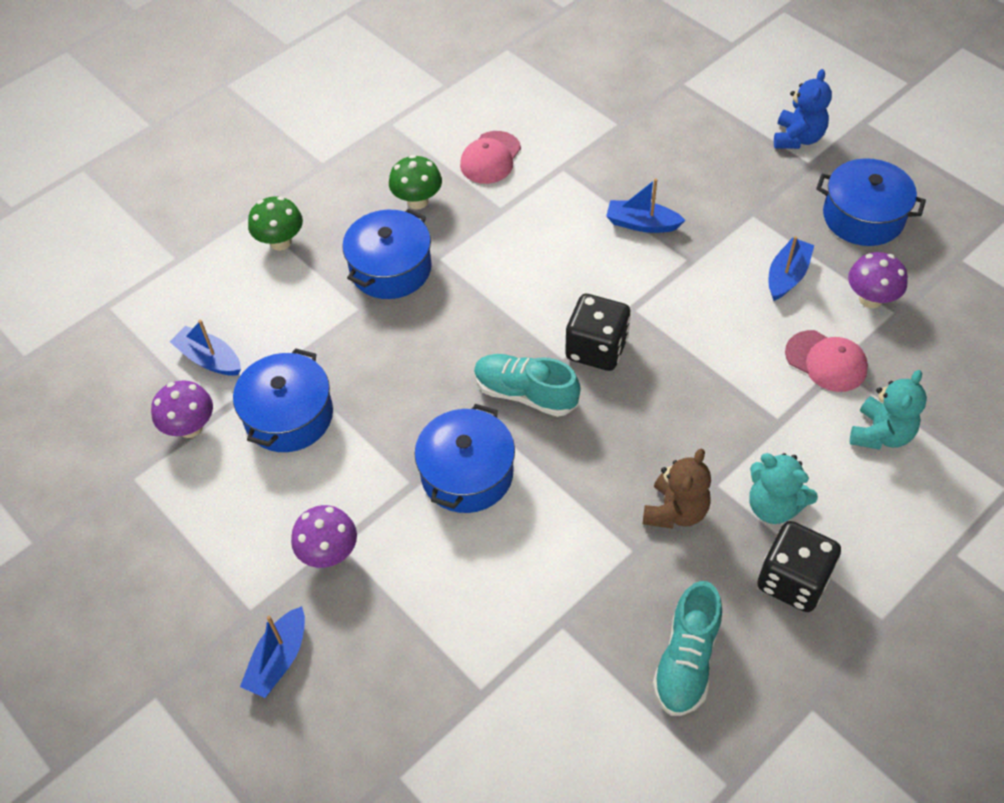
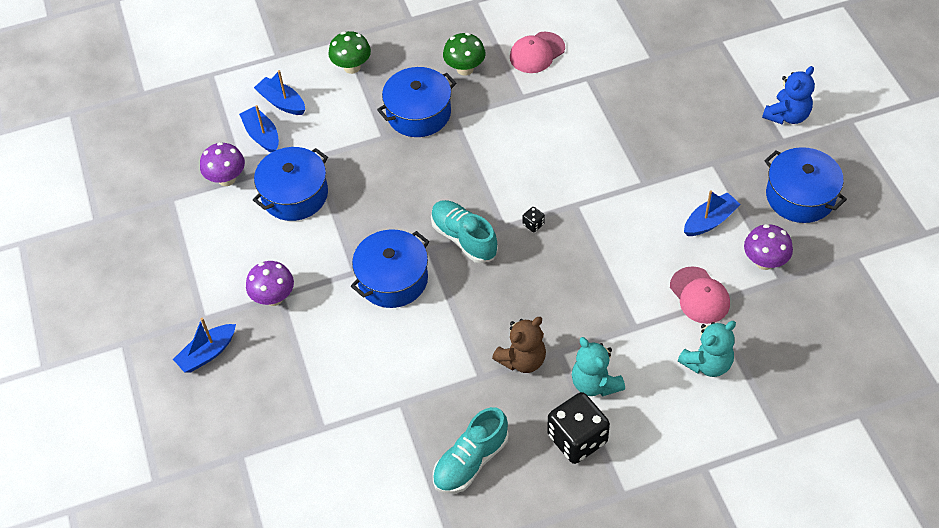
camera: 25 degrees right, 0 degrees up
(596, 349) = (533, 224): black dice -> black dice, size x0.40
(642, 224) = (622, 142): blue boat -> blue boat (282, 102)

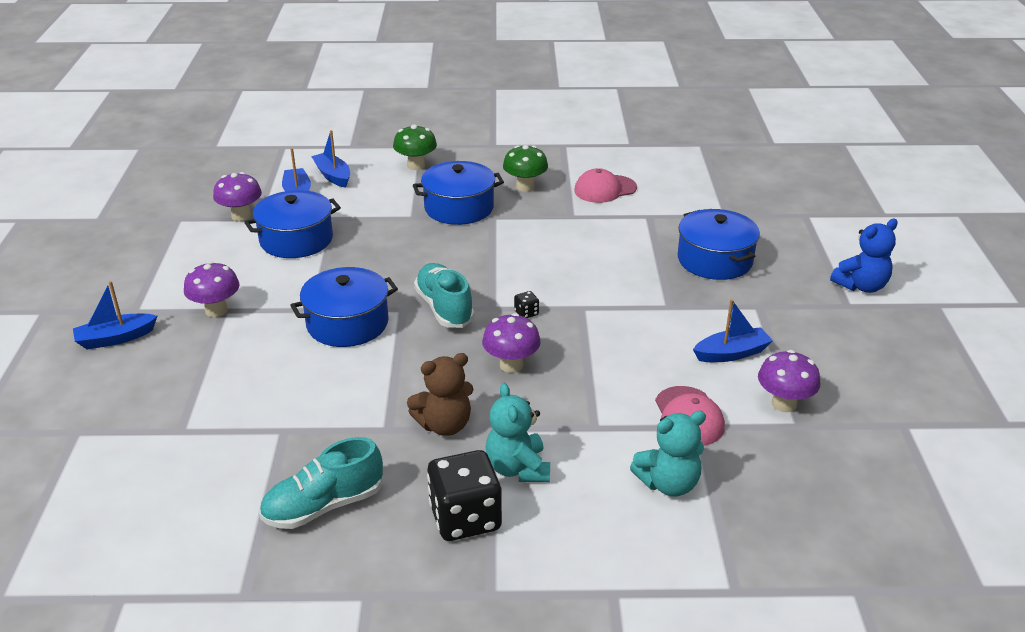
camera: 15 degrees right, 20 degrees down
(546, 284) = (511, 365): none -> purple mushroom
(800, 196) = (851, 355): blue pot -> blue pot (714, 260)

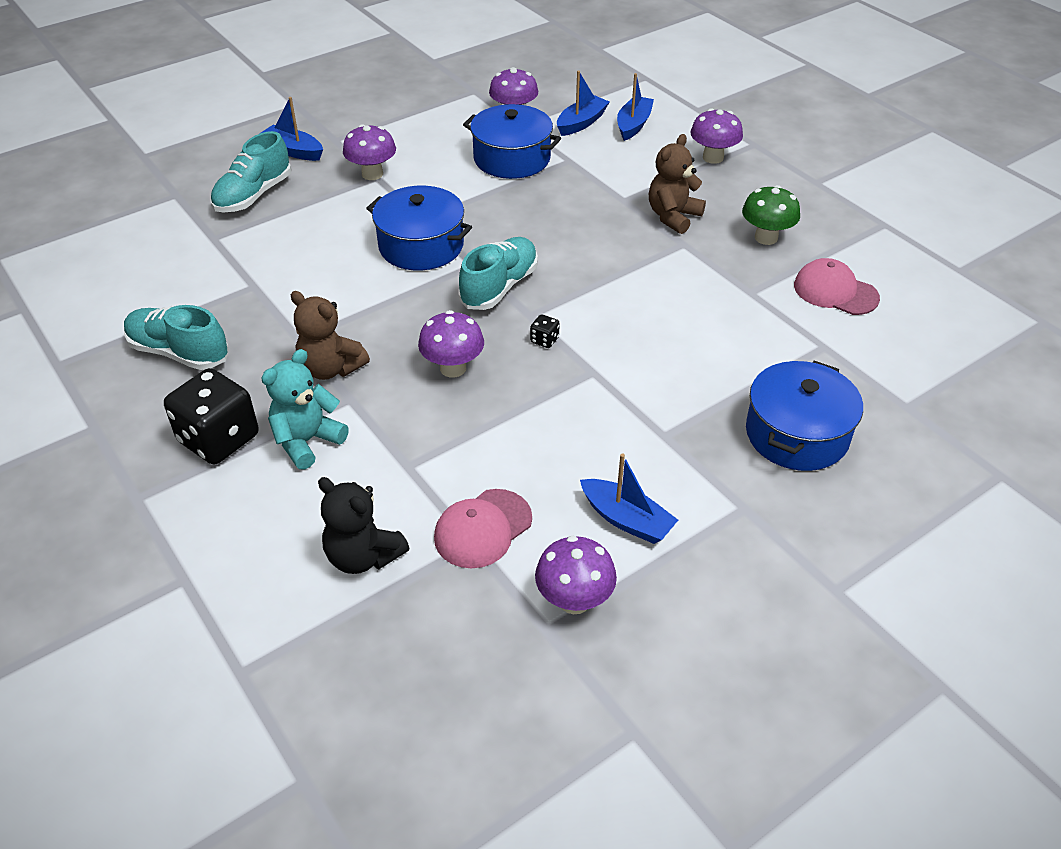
camera: 55 degrees right, 10 degrees up
(150, 385) = (253, 195): none -> turquoise shoe
(416, 165) = (713, 157): green mushroom -> purple mushroom
(459, 208) = (673, 217): blue pot -> brown teddy bear
(668, 484) = (363, 556): turquoise teddy bear -> black teddy bear
(861, 286) = (896, 589): blue teddy bear -> none

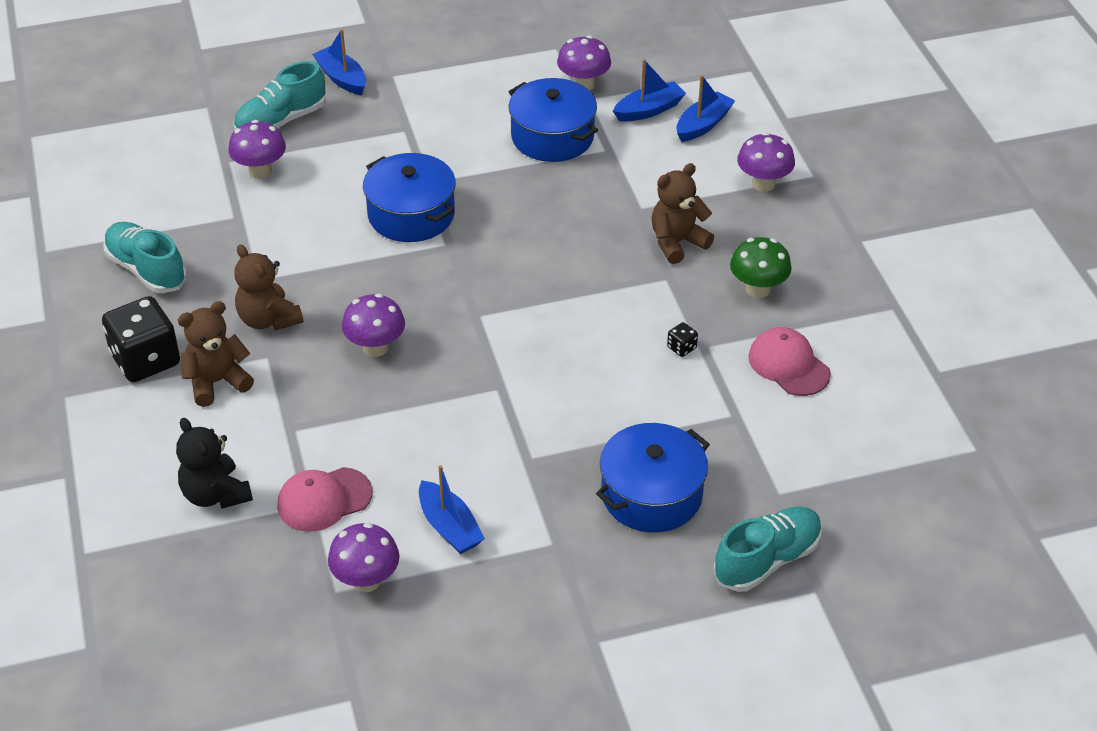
camera: 20 degrees right, 0 degrees up
(307, 441) = (217, 382): turquoise teddy bear -> brown teddy bear
(372, 174) = (405, 123): purple mushroom -> purple mushroom (260, 171)
(499, 287) = (462, 277): turquoise shoe -> turquoise shoe (767, 560)
(544, 340) = (473, 342): black dice -> black dice (681, 348)

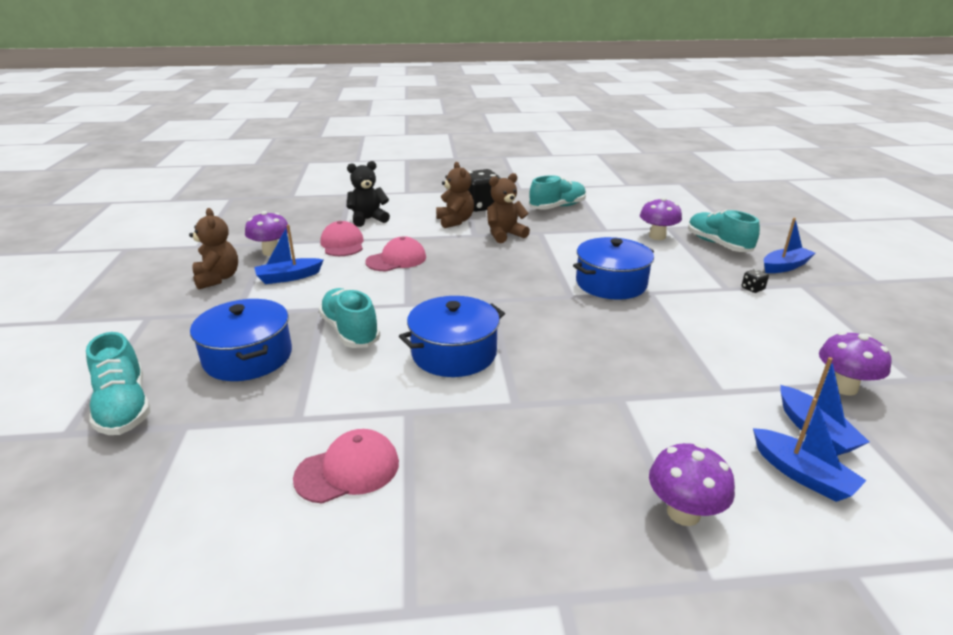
camera: 100 degrees right, 15 degrees down
(373, 422) = (396, 260): none -> pink cap
(375, 347) = (466, 264): purple mushroom -> none
(552, 137) = (737, 357): blue pot -> blue pot (454, 353)
(575, 421) = (350, 331): none -> turquoise shoe
(677, 242) = (567, 417): brown teddy bear -> brown teddy bear (217, 279)
(681, 348) = (408, 397): black dice -> black dice (752, 288)
(758, 289) = (478, 468): green mushroom -> none

